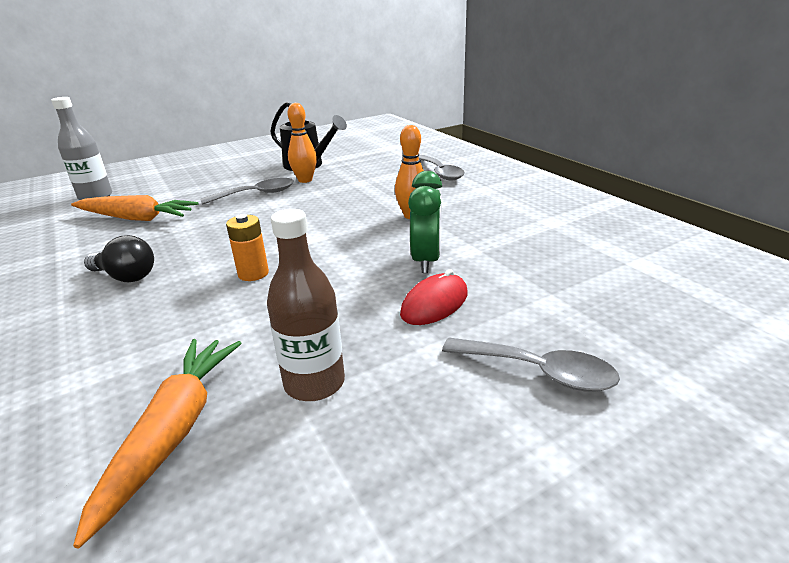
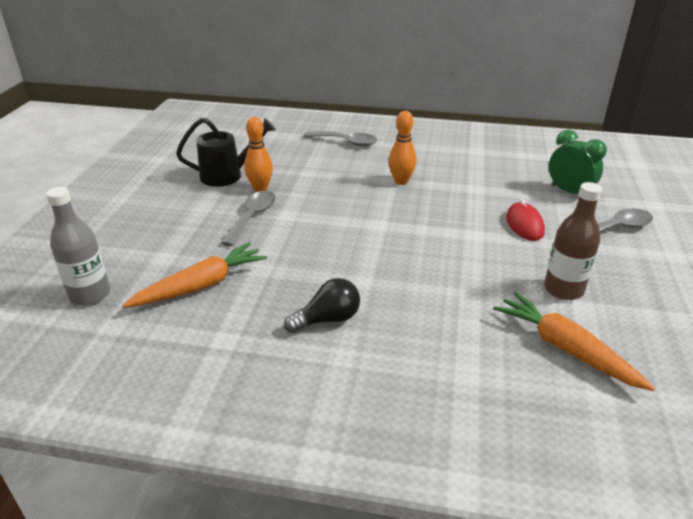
camera: 50 degrees left, 5 degrees up
(253, 273) = (403, 265): orange battery -> none
(426, 261) = (471, 205): green clock -> green clock (569, 192)

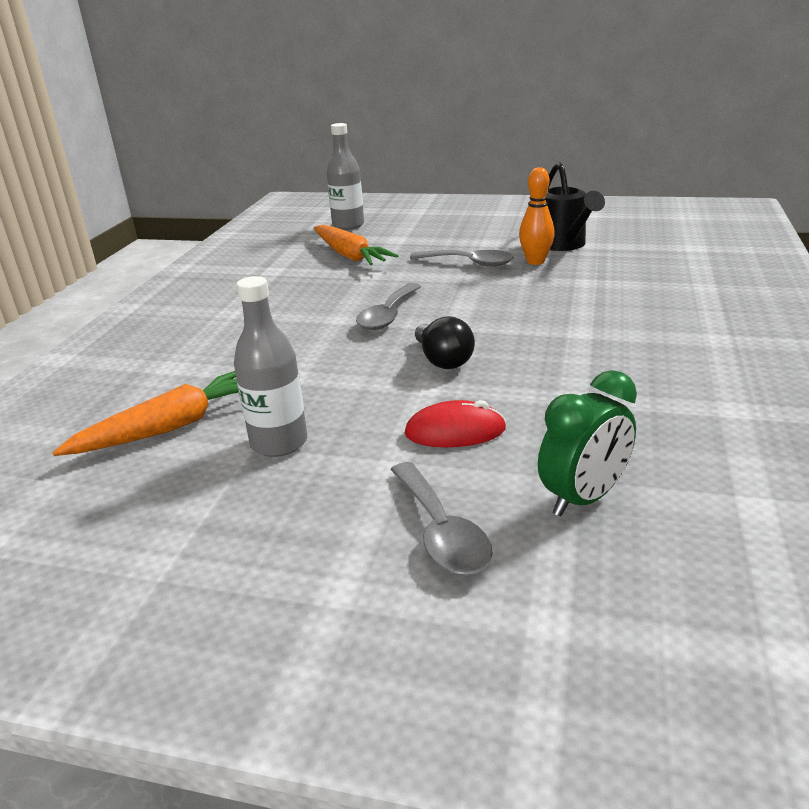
camera: 95 degrees right, 5 degrees down
(327, 319) = (281, 305): black light bulb -> black light bulb (443, 360)
(346, 142) = (699, 300): grey spoon -> grey spoon (388, 315)
(401, 181) = (579, 339): orange bowling pin -> none
(563, 289) = (279, 443): brown bottle -> grey bottle

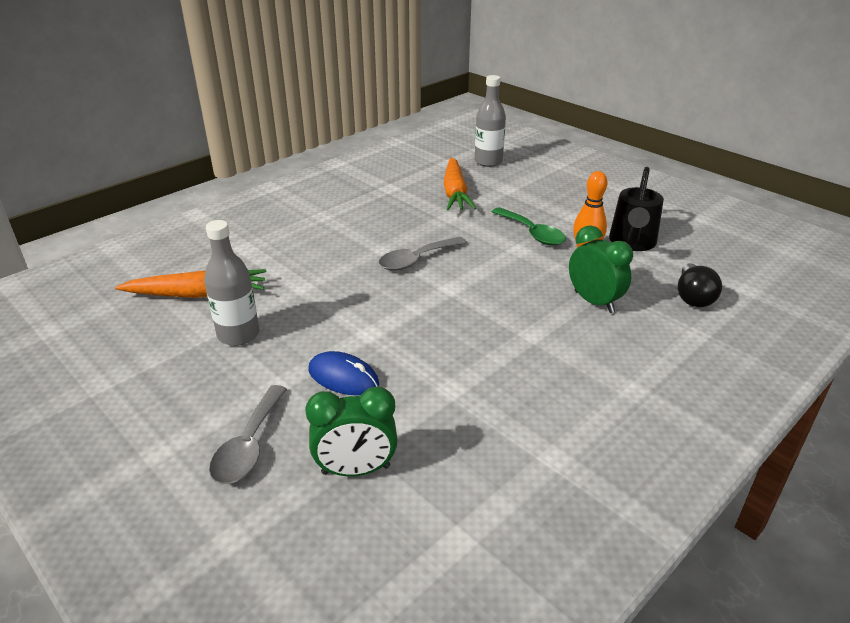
camera: 30 degrees right, 5 degrees up
(443, 360) = (405, 315): black light bulb -> black light bulb (693, 297)
(455, 431) = (343, 377): red mouse -> blue mouse
(469, 263) = (532, 233): grey spoon -> green spoon
(595, 292) = (594, 302): none -> green clock

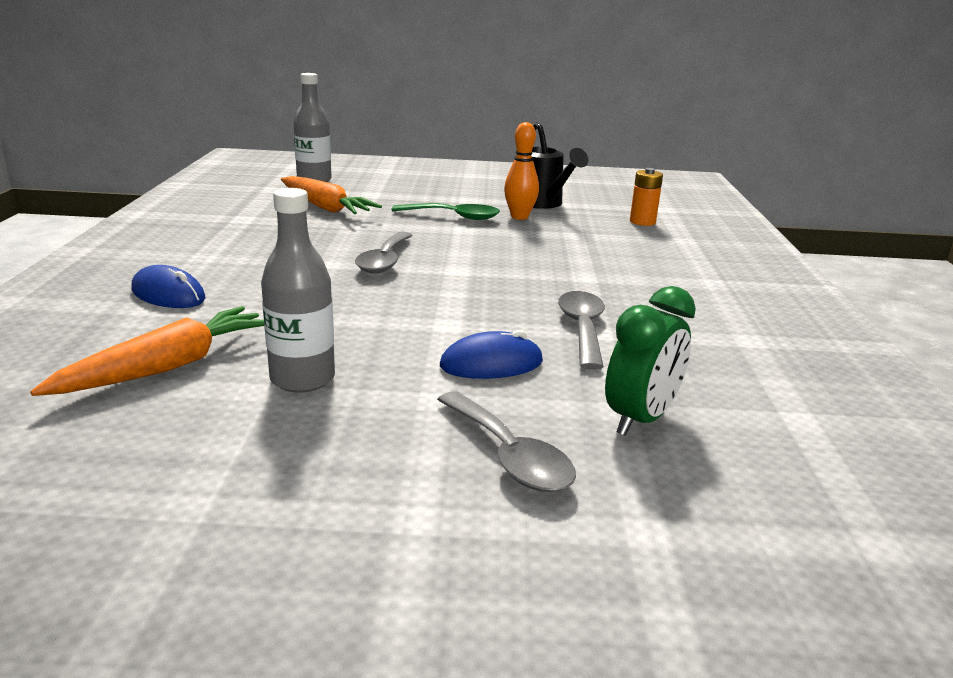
camera: 45 degrees left, 10 degrees down
(266, 240) = (168, 294): none -> blue mouse
(446, 380) = (582, 329): none -> grey spoon
(594, 302) = (587, 244): green clock -> none
(693, 297) = (642, 222): black light bulb -> orange battery

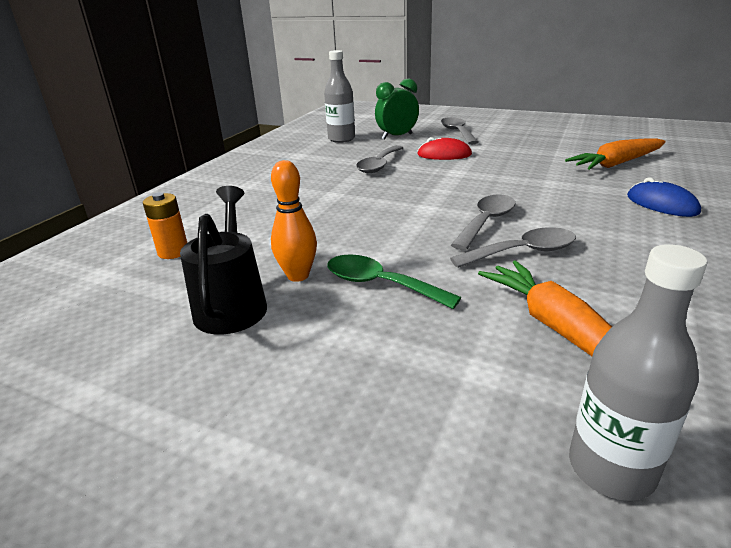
camera: 155 degrees left, 5 degrees up
(302, 379) = (541, 155): grey bottle -> grey bottle (341, 139)
(346, 240) = (523, 252): none -> grey spoon
(491, 364) = (444, 155): blue mouse -> red mouse

